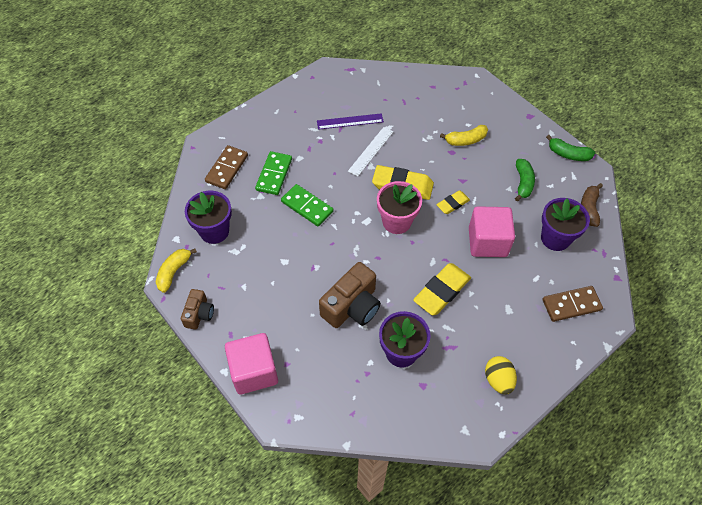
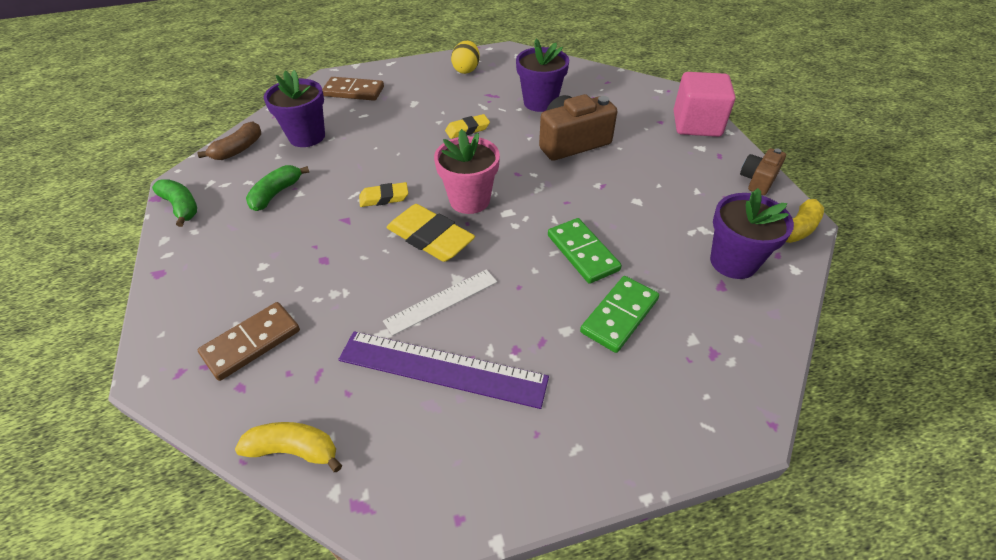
camera: 155 degrees left, 10 degrees down
(227, 168) = (703, 354): brown domino -> brown domino (252, 343)
(350, 121) = (442, 368): purple ruler -> purple ruler, size x1.59
(441, 291) = (467, 129): yellow eraser -> yellow eraser, size x0.57
(465, 140) = (287, 269): yellow banana -> yellow banana (294, 450)
(487, 242) = (381, 153): pink cube -> none

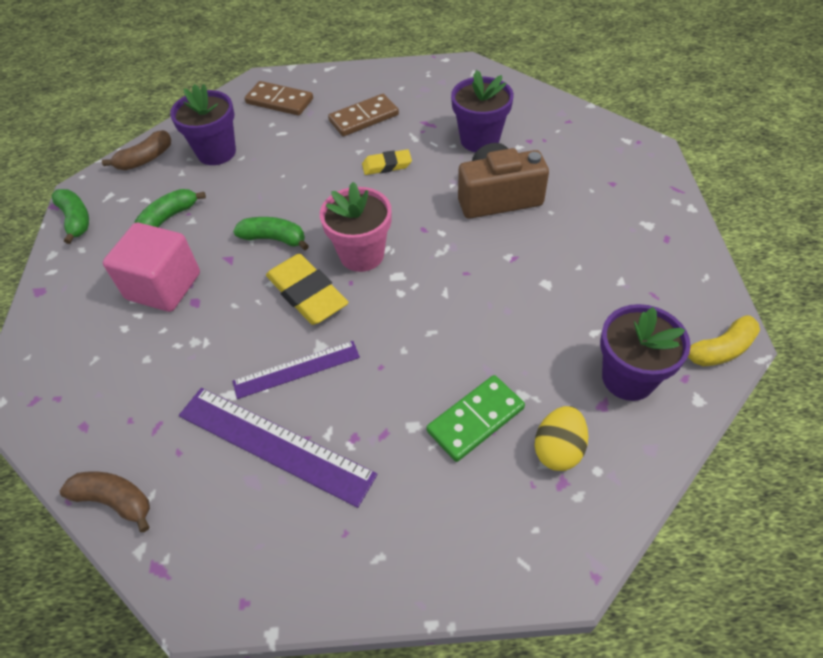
camera: 15 degrees right, 5 degrees up
(252, 343) = (105, 382): brown domino -> brown domino (364, 118)
(294, 450) = (115, 500): yellow banana -> brown banana
(384, 198) = (274, 239): yellow eraser -> green banana
(441, 301) = (296, 369): white ruler -> purple ruler
(466, 70) = (410, 86): yellow egg -> yellow egg (558, 449)
(582, 253) = (462, 338): green domino -> none
(696, 124) = (655, 192): pink cube -> pink cube (163, 286)
(758, 180) = (700, 278): brown camera -> none

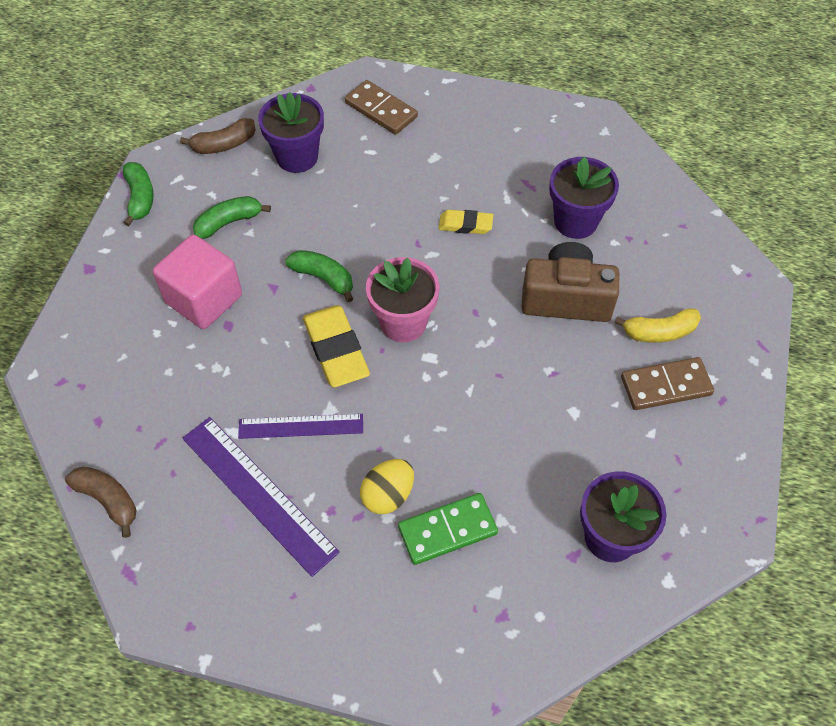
camera: 15 degrees right, 5 degrees up
(364, 118) = (462, 157): brown domino -> brown domino (666, 386)
(558, 449) = (512, 584): yellow egg -> yellow egg (388, 495)
(719, 350) = (715, 538): yellow banana -> yellow banana (659, 332)

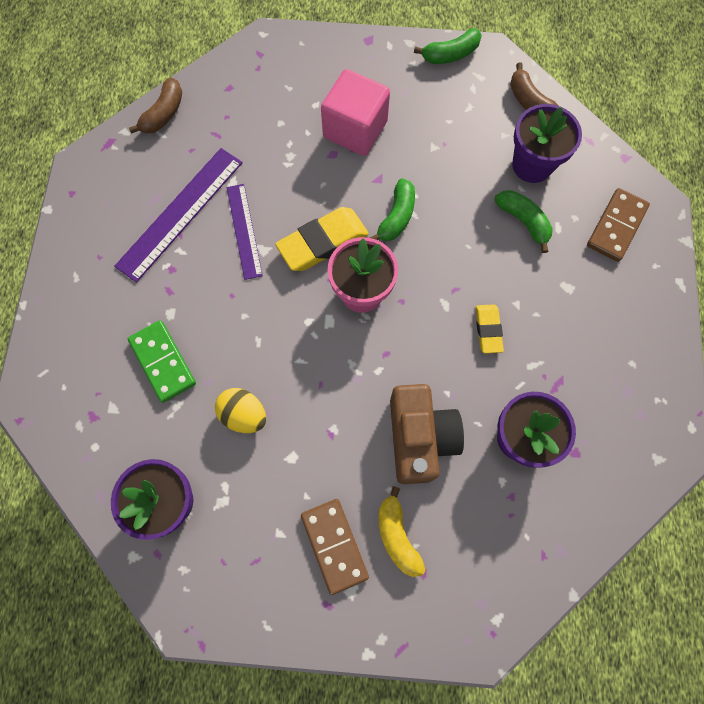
camera: 80 degrees right, 15 degrees up
(229, 222) = (440, 128): green banana -> green banana (523, 221)
(388, 495) = (189, 310): yellow egg -> yellow egg (244, 414)

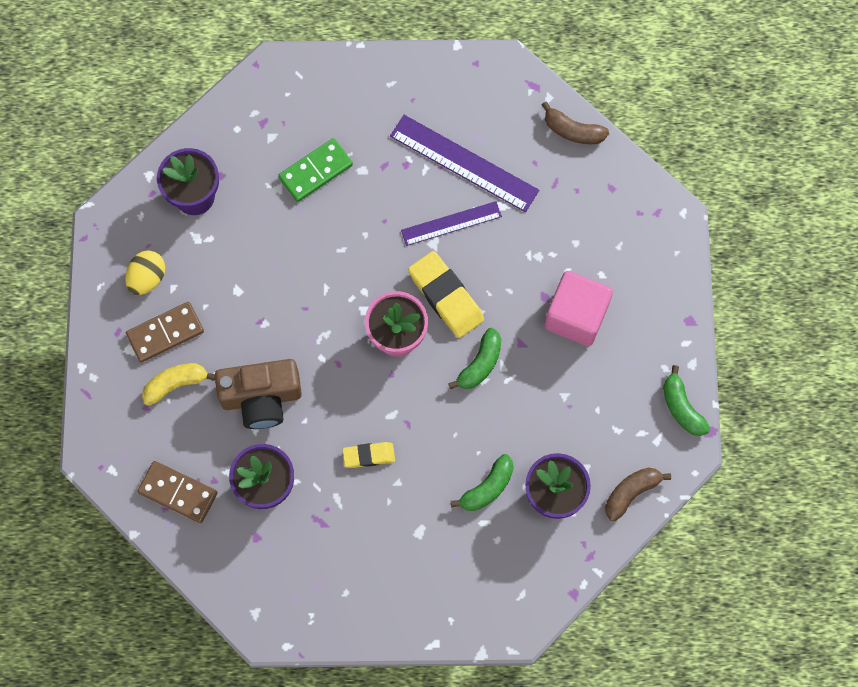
camera: 85 degrees right, 0 degrees up
(244, 414) = (272, 246): yellow egg -> yellow egg (147, 278)
(396, 217) = (480, 364): green banana -> green banana turned 75 degrees counterclockwise
(616, 226) = (491, 581): brown domino -> brown domino (178, 492)

